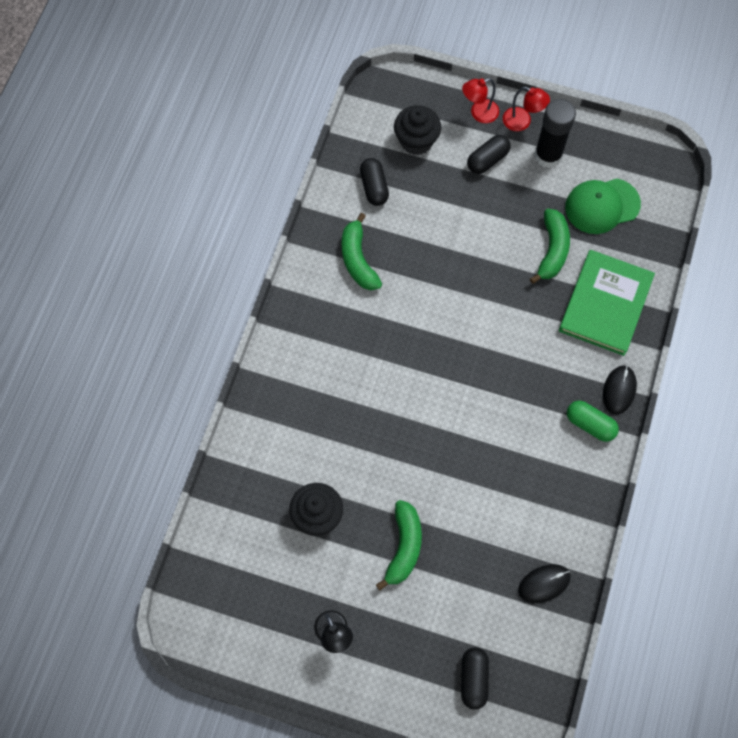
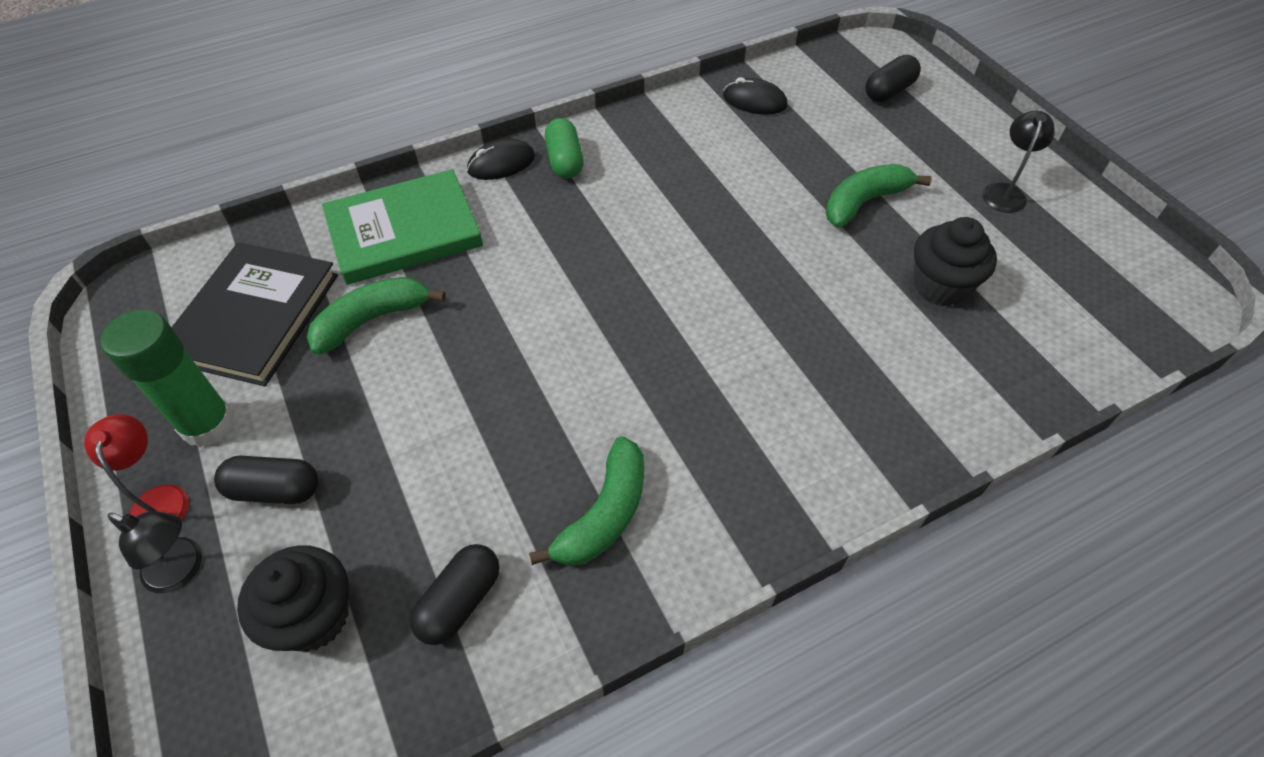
camera: 135 degrees left, 15 degrees down
(479, 113) = (182, 570): red lamp -> black lamp
(548, 155) = (208, 424): black glue stick -> green glue stick
(602, 206) = (254, 317): green cap -> black book

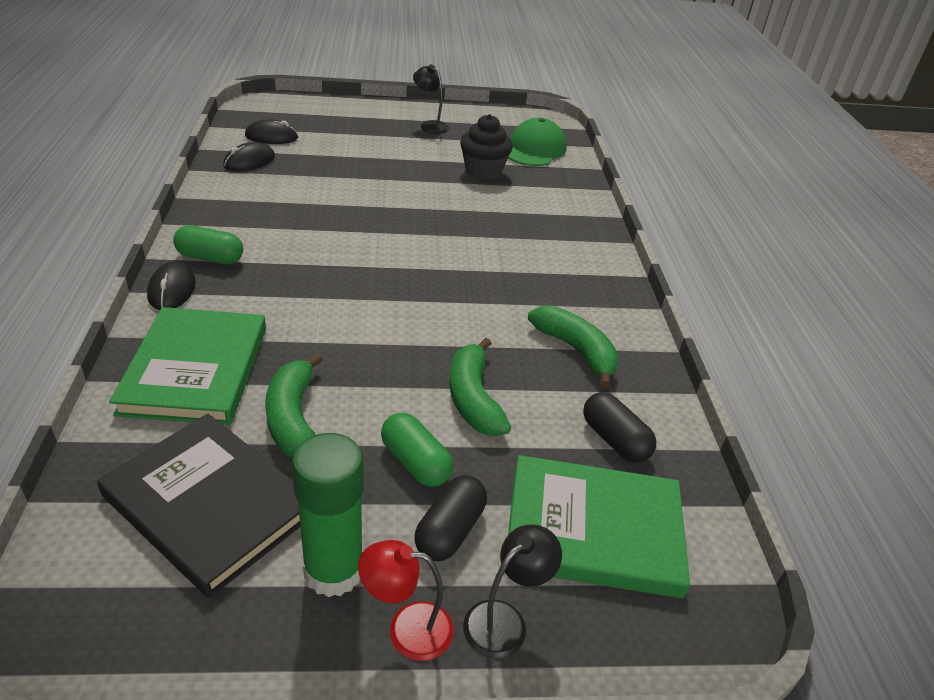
camera: 70 degrees left, 15 degrees down
(313, 616) = (593, 529): black cupcake -> green book
(351, 430) = (415, 462): none -> green capsule
(821, 90) = (271, 137): none -> black mouse
(864, 202) = (393, 165): green banana -> green banana (473, 399)
(889, 91) = (303, 119): black capsule -> none
(1067, 316) = (534, 149): none -> green cap

